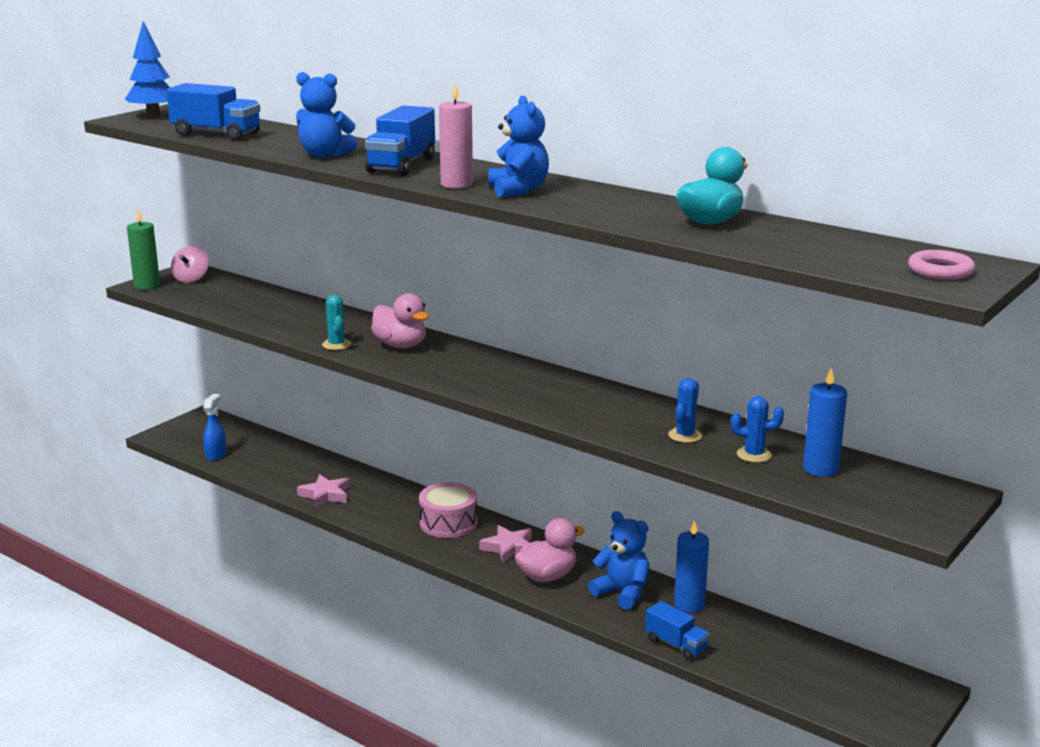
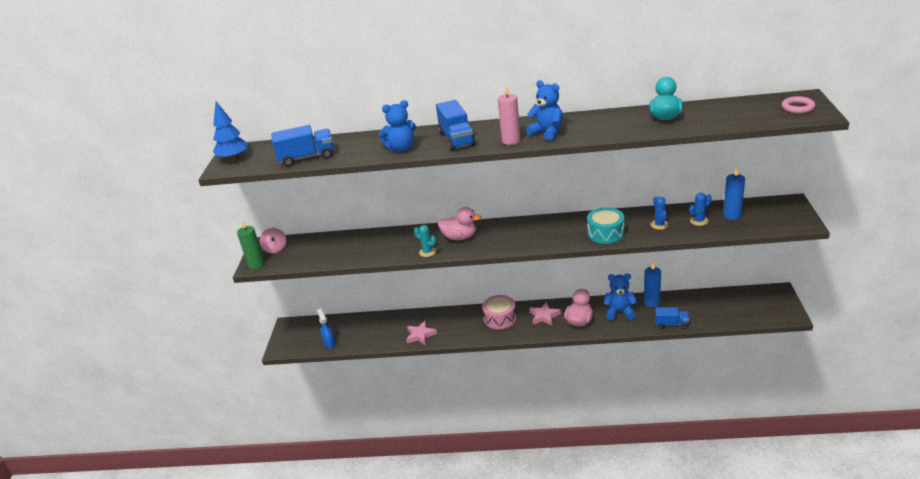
camera: 30 degrees left, 10 degrees up
(590, 414) = (605, 233): none -> turquoise drum

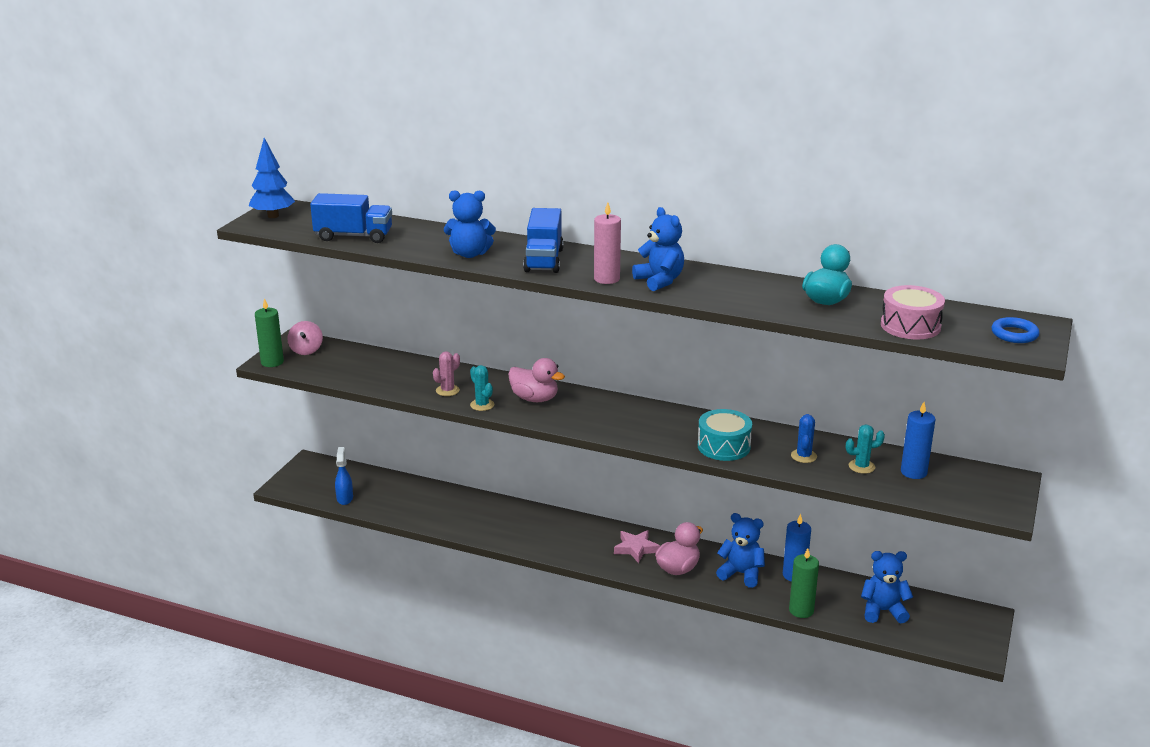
camera: 15 degrees right, 5 degrees down
(396, 249) = (447, 390): none -> pink cactus
(420, 335) = (461, 523): pink star -> none
(500, 318) = (576, 533): pink drum -> pink drum (910, 326)
(671, 324) = (801, 610): blue truck -> green candle
(699, 221) = (861, 466): blue cactus -> turquoise cactus
(718, 308) = (883, 611): none -> blue teddy bear
(797, 107) = (1014, 334): pink ring -> blue ring

